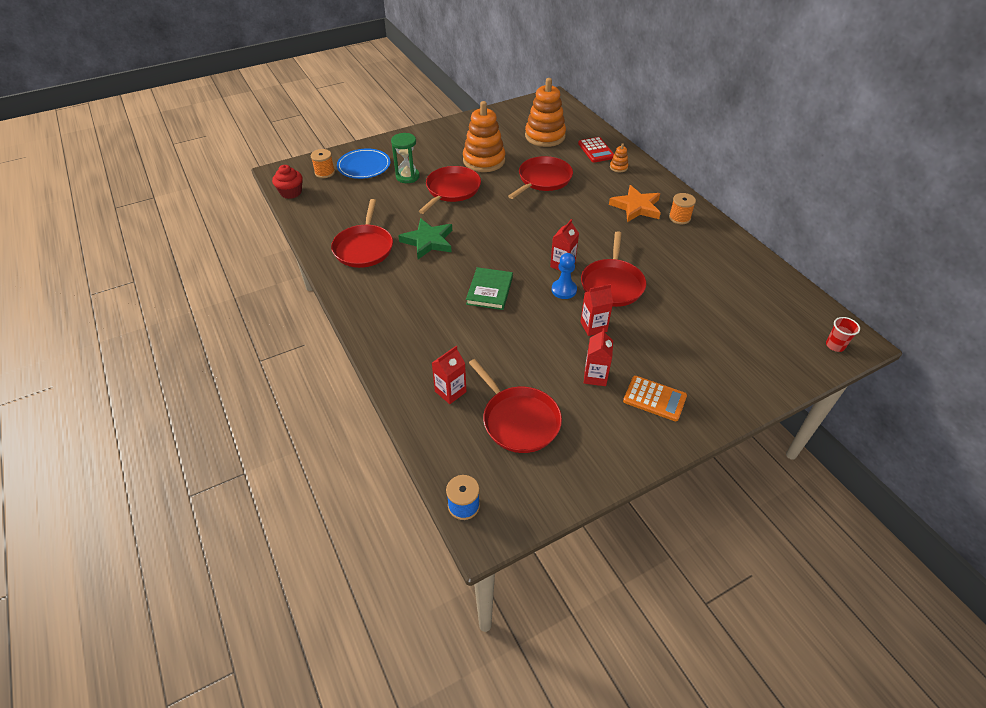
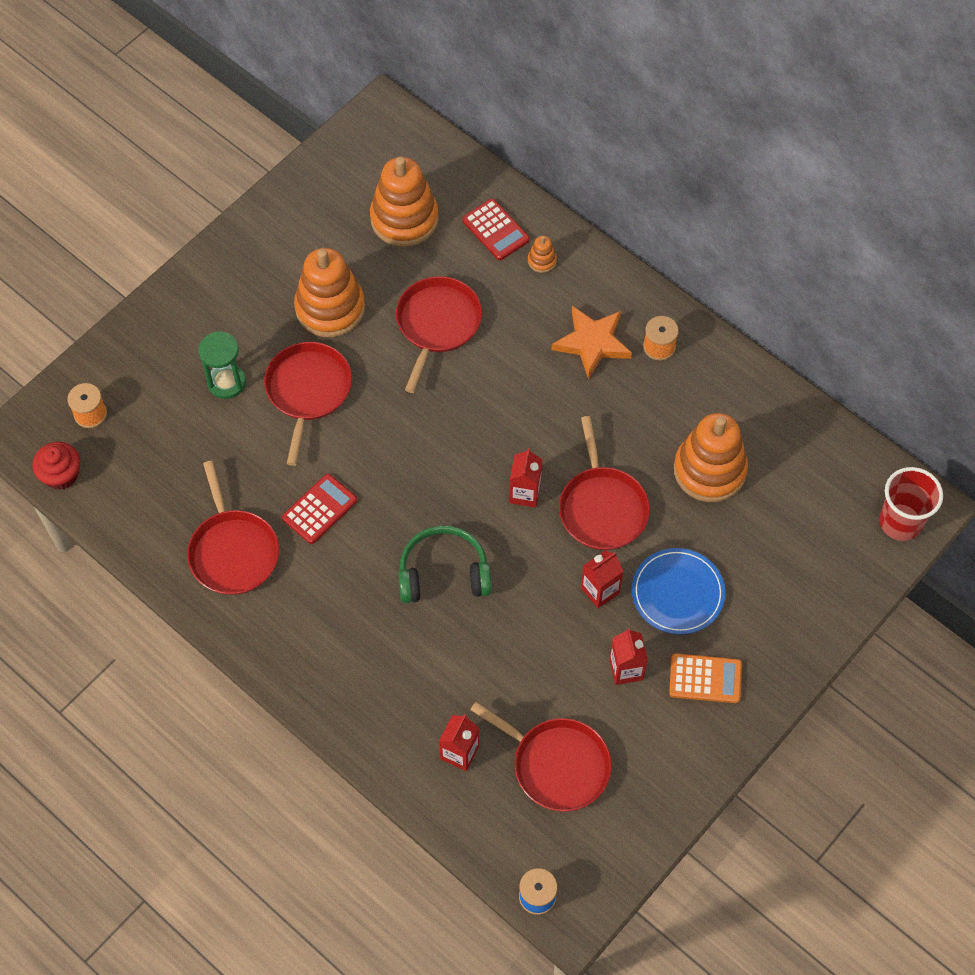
camera: 20 degrees left, 15 degrees up
(364, 166) = (145, 379): blue plate -> blue plate (677, 593)
(428, 241) = (319, 509): green star -> red calculator
(489, 291) = (443, 573): green book -> green headphones
(564, 290) = (542, 539): blue pawn -> none
(695, 283) = (709, 470): none -> orange stacking toy
(835, 345) = (900, 522): red cup -> red cup, size x1.80

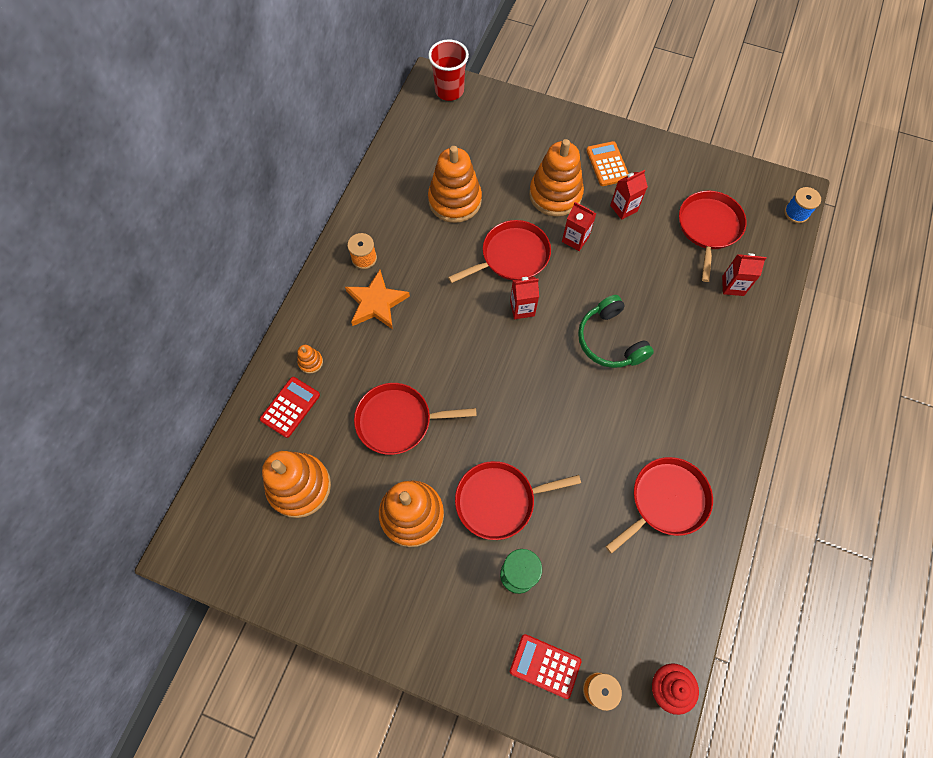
camera: 110 degrees left, 5 degrees up
(319, 509) = (600, 448): red calculator -> red calculator (545, 666)
(677, 593) = (555, 194): blue plate -> orange stacking toy

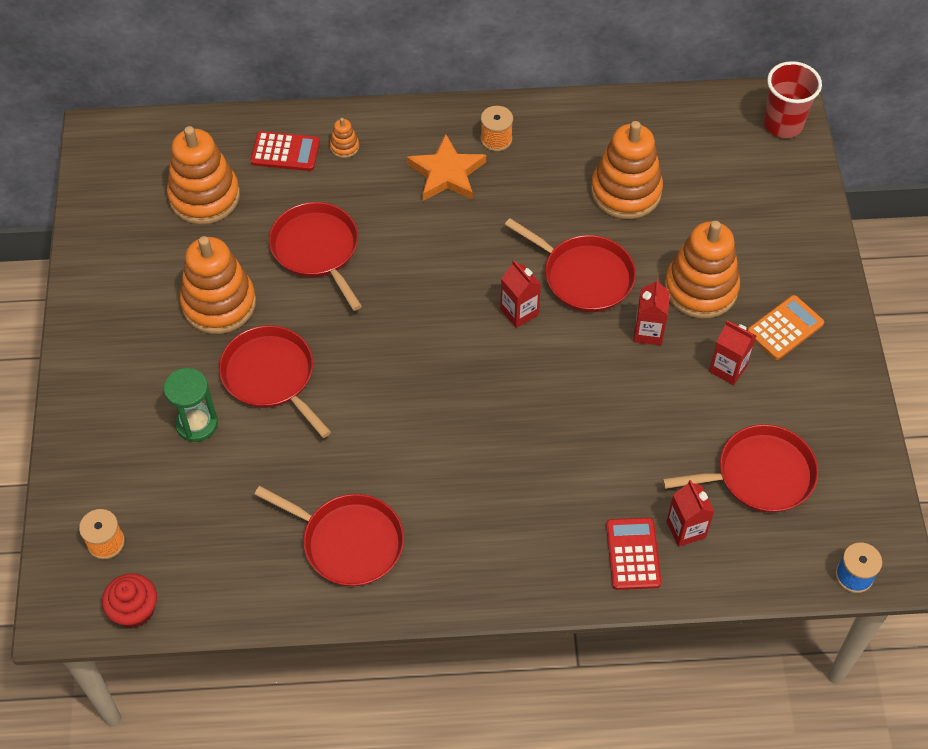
camera: 65 degrees right, 10 degrees down
(545, 666) = (111, 483): red calculator -> red calculator (633, 554)
(610, 340) = (527, 416): green headphones -> none

